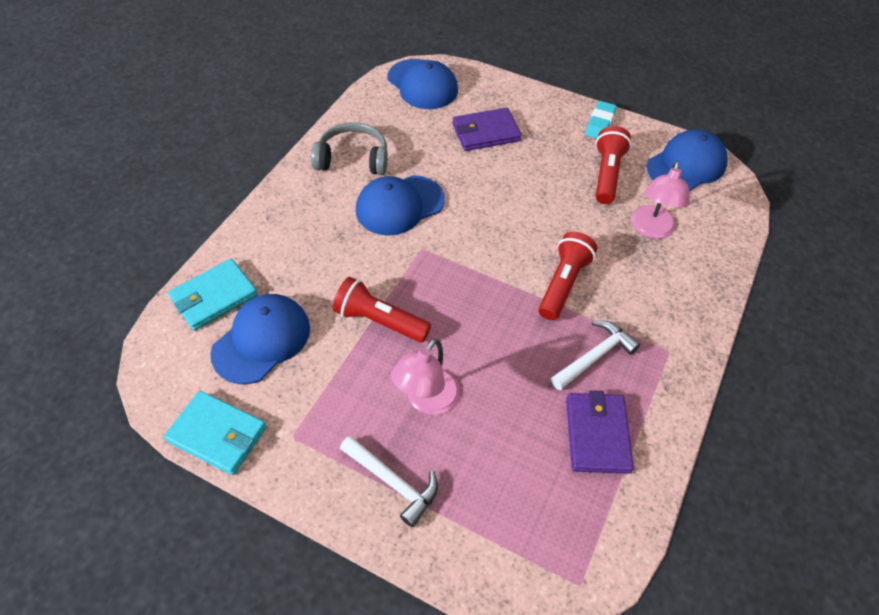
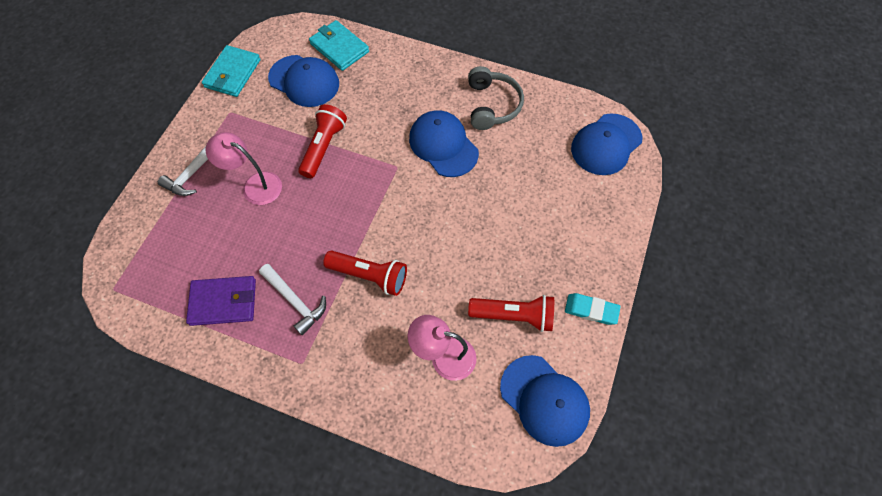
camera: 85 degrees right, 10 degrees up
(485, 132) = (550, 203): purple wallet -> none

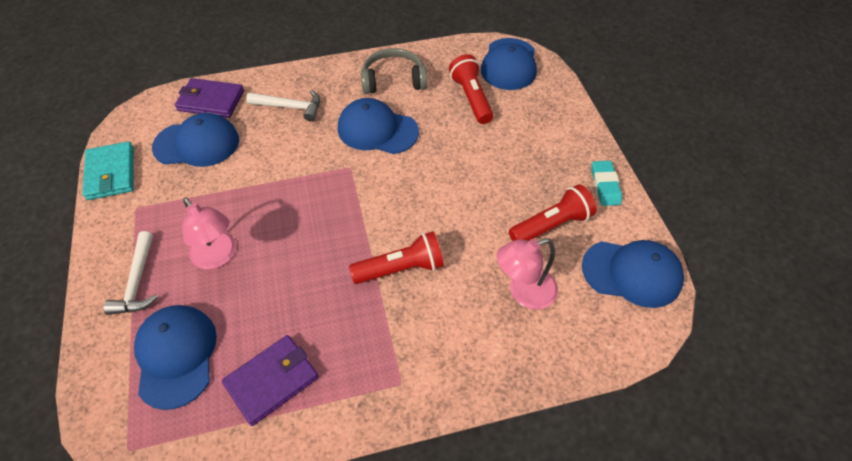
camera: 35 degrees left, 10 degrees down
(180, 243) = (176, 356): none -> blue cap
(255, 185) = (218, 257): pink lamp -> pink lamp turned 120 degrees counterclockwise
(295, 301) = (347, 333): white hammer -> white hammer (290, 107)
(324, 147) = (264, 187): red flashlight -> red flashlight (471, 98)
(339, 48) = (211, 101): turquoise wallet -> purple wallet
(492, 105) = (393, 80): grey headphones -> grey headphones turned 60 degrees counterclockwise
(591, 310) = (605, 185): turquoise eraser -> turquoise eraser turned 75 degrees counterclockwise

